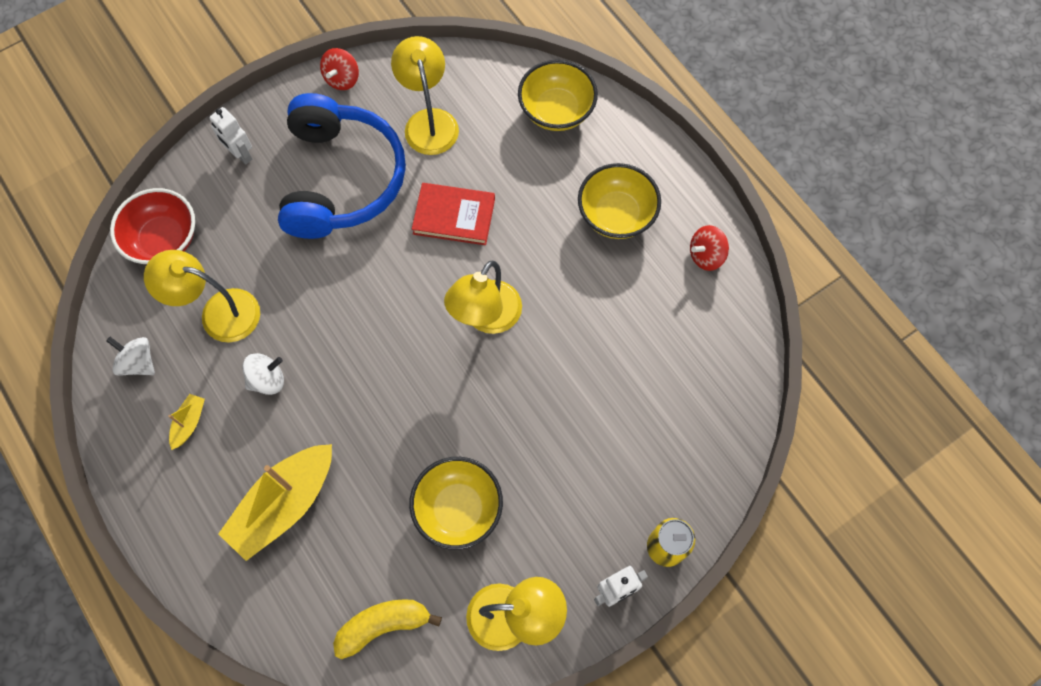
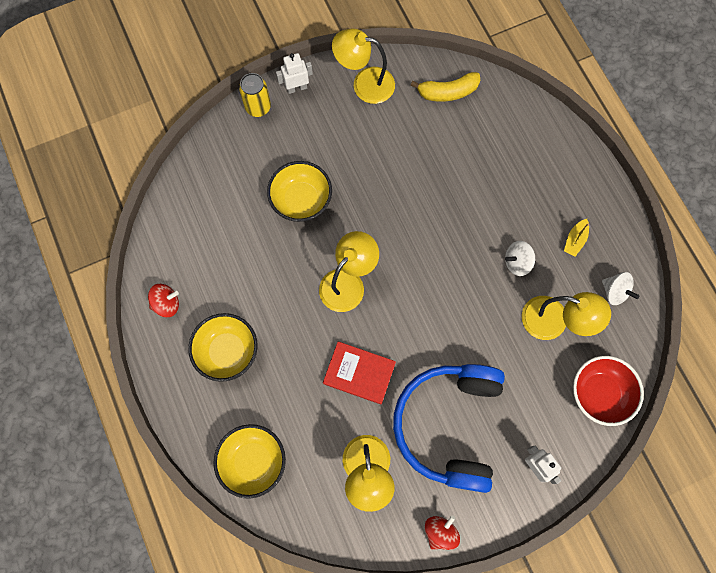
camera: 170 degrees left, 5 degrees up
(284, 504) = (508, 174): yellow boat -> none
(458, 508) = (390, 152): yellow bowl -> yellow bowl (301, 200)

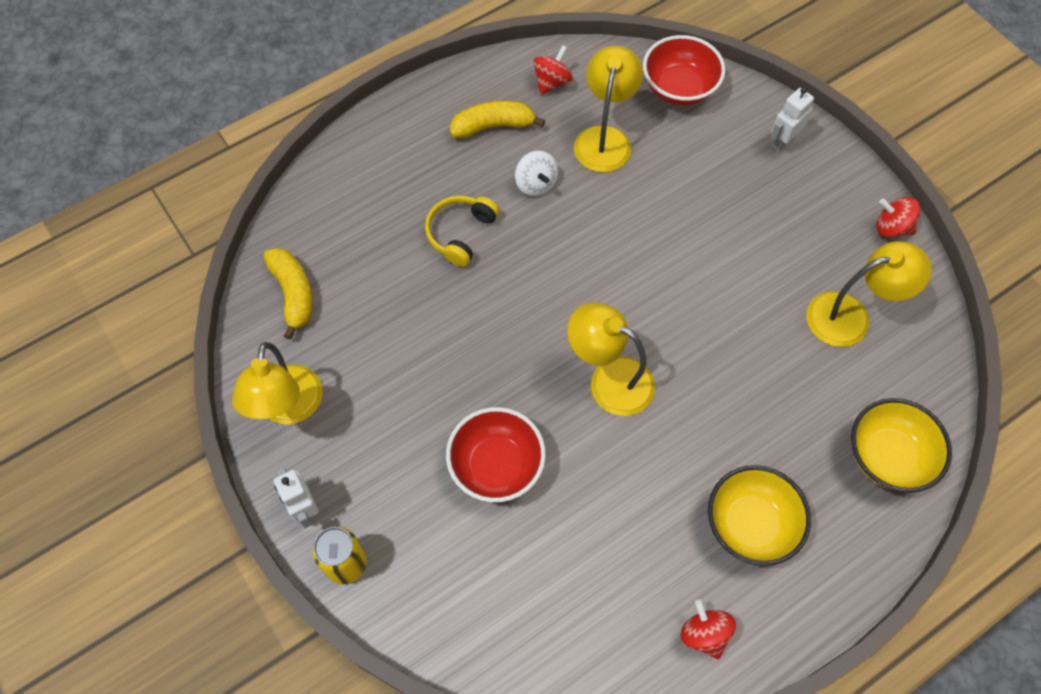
camera: 100 degrees left, 10 degrees down
(301, 200) = (496, 465): yellow bowl -> red bowl
(359, 373) = (731, 345): red book -> none
(449, 425) = (764, 233): blue headphones -> none
(480, 203) = (460, 233): none -> yellow headphones
(575, 240) = (493, 126): yellow boat -> yellow banana
(614, 292) = (552, 82): white spinning top -> red spinning top

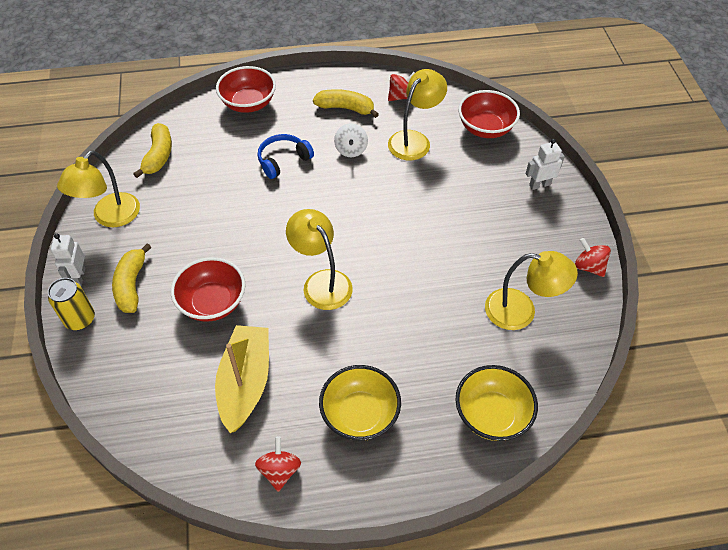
camera: 25 degrees right, 10 degrees down
(363, 168) = (248, 103): none -> red bowl
(380, 488) = (132, 285): none -> yellow banana
(460, 233) = (283, 160): yellow headphones -> blue headphones
(600, 548) = (245, 383): none -> yellow boat

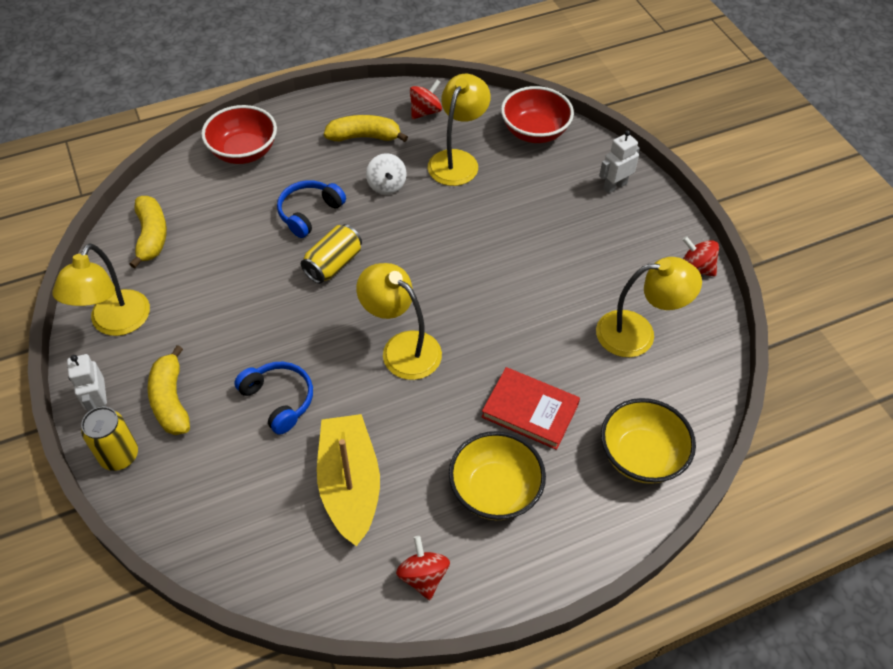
camera: 15 degrees left, 0 degrees up
(212, 302) = (279, 400): red bowl -> blue headphones
(289, 204) = (333, 264): none -> yellow can
(409, 355) = (530, 410): none -> red book

